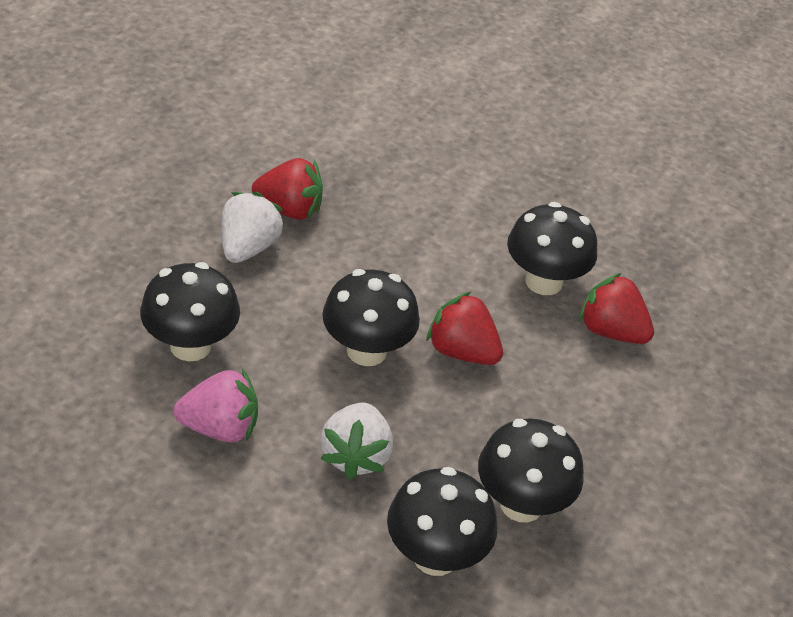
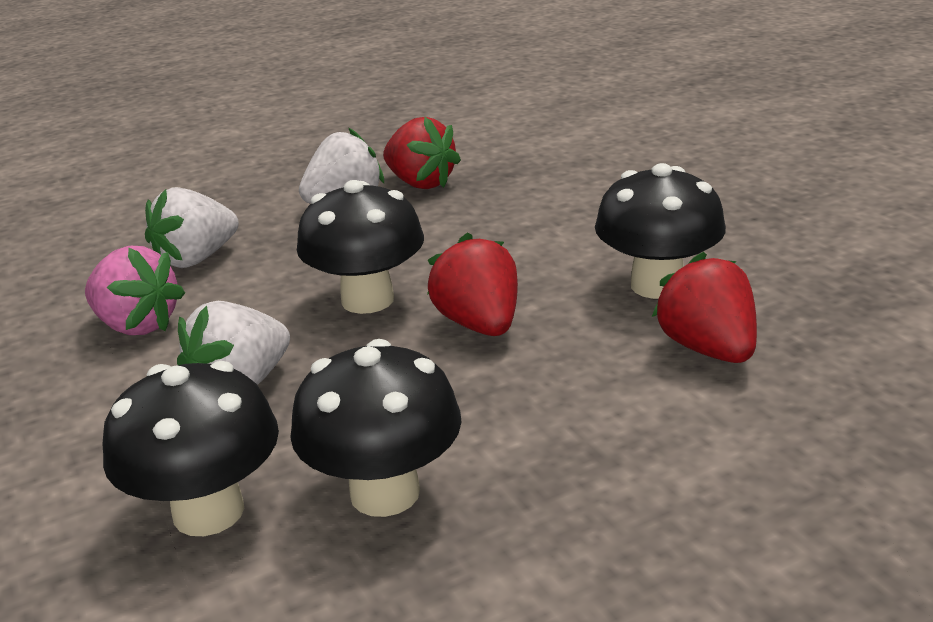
camera: 40 degrees right, 15 degrees down
(190, 346) = (196, 259): black mushroom -> white strawberry

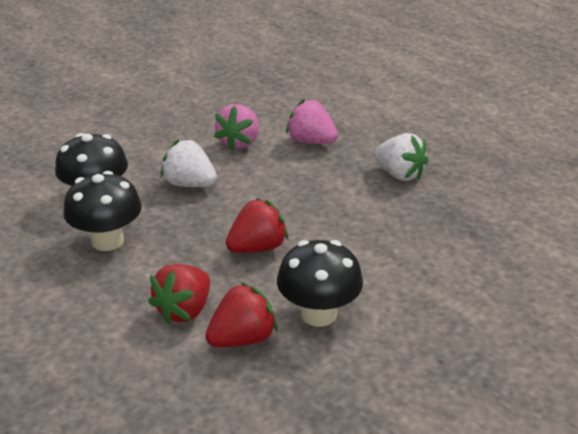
camera: 75 degrees right, 5 degrees up
(196, 259) = (311, 142): white strawberry -> pink strawberry
(367, 300) = (277, 205): black mushroom -> none
(420, 183) = (439, 198): red strawberry -> red strawberry (184, 310)

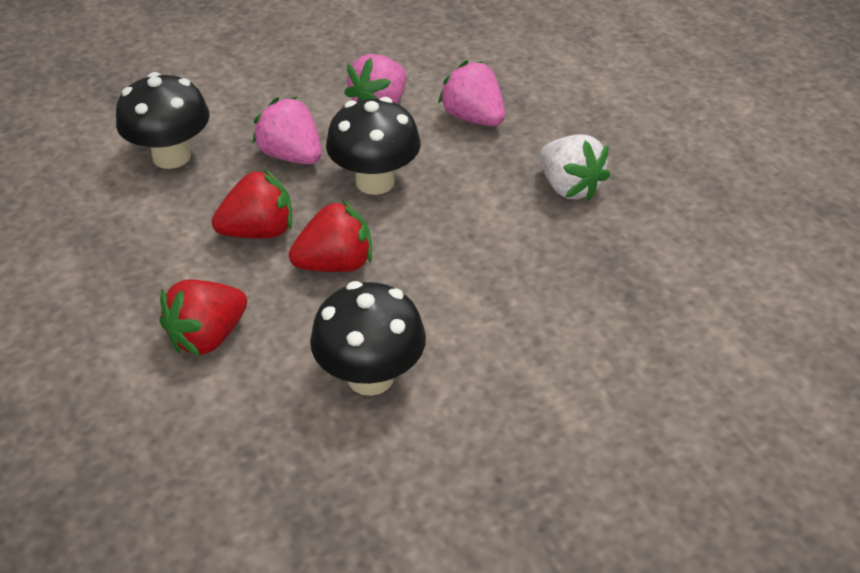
camera: 15 degrees right, 10 degrees up
(107, 241) = (159, 220): black mushroom -> black mushroom (375, 182)
(190, 184) = (292, 156): white strawberry -> pink strawberry
(242, 339) = (260, 392): red strawberry -> red strawberry (259, 232)

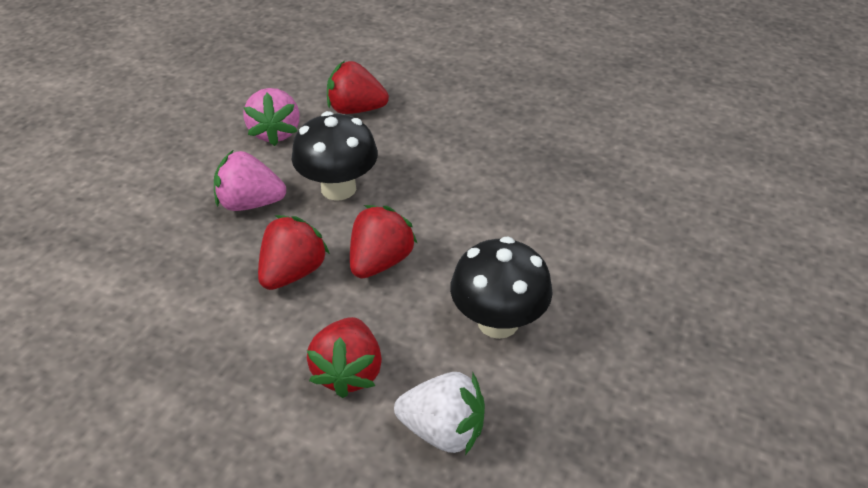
camera: 40 degrees left, 0 degrees up
(171, 156) = (145, 257): black mushroom -> none
(473, 118) = (356, 109): pink strawberry -> red strawberry
(569, 187) = (473, 124): white strawberry -> white strawberry (443, 430)

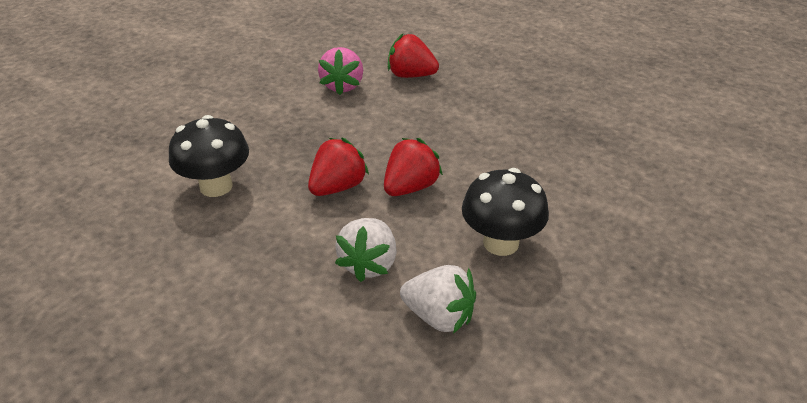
camera: 10 degrees right, 5 degrees down
(250, 203) = (313, 134): pink strawberry -> none
(338, 188) = (386, 131): black mushroom -> black mushroom (216, 186)
(348, 372) = (369, 264): red strawberry -> white strawberry

